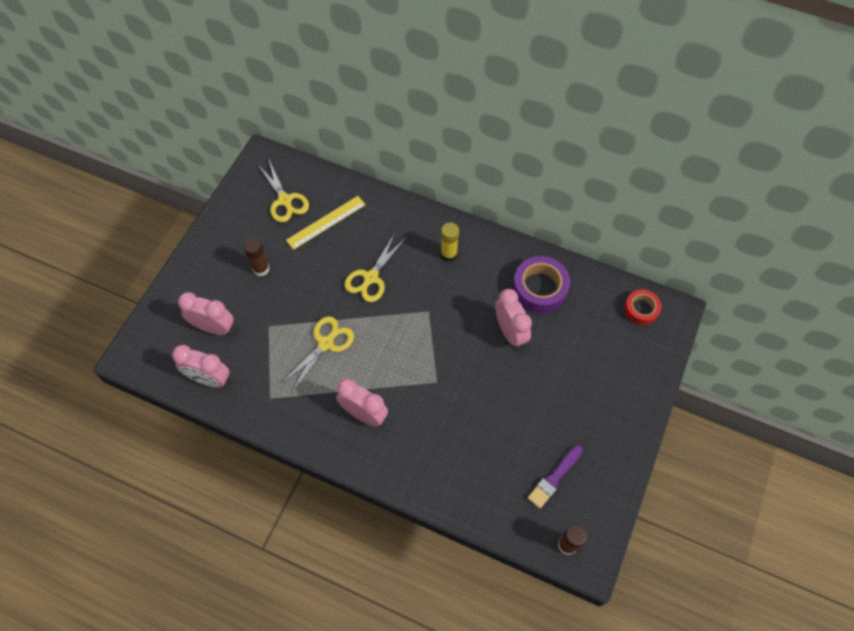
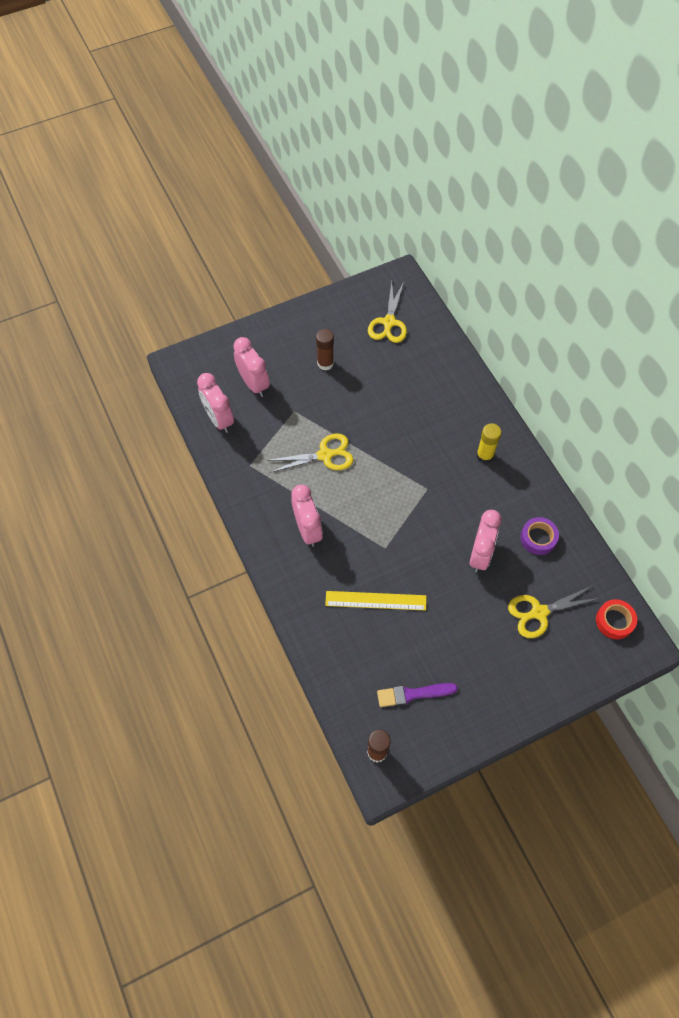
camera: 40 degrees right, 0 degrees up
(326, 222) = (406, 361): yellow ruler -> yellow ruler (375, 600)
(370, 278) = (403, 430): yellow scissors -> yellow scissors (538, 612)
(539, 288) = (538, 538): purple tape -> purple tape, size x0.62

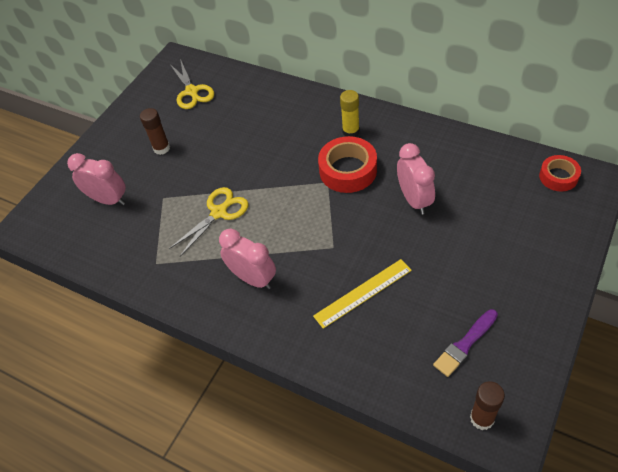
camera: 30 degrees left, 10 degrees down
(219, 419) = (96, 246): pink clock -> none
(452, 490) = (348, 170): none -> red tape
(538, 538) = (446, 160): purple tape -> none
(538, 612) = (499, 210): yellow scissors -> none

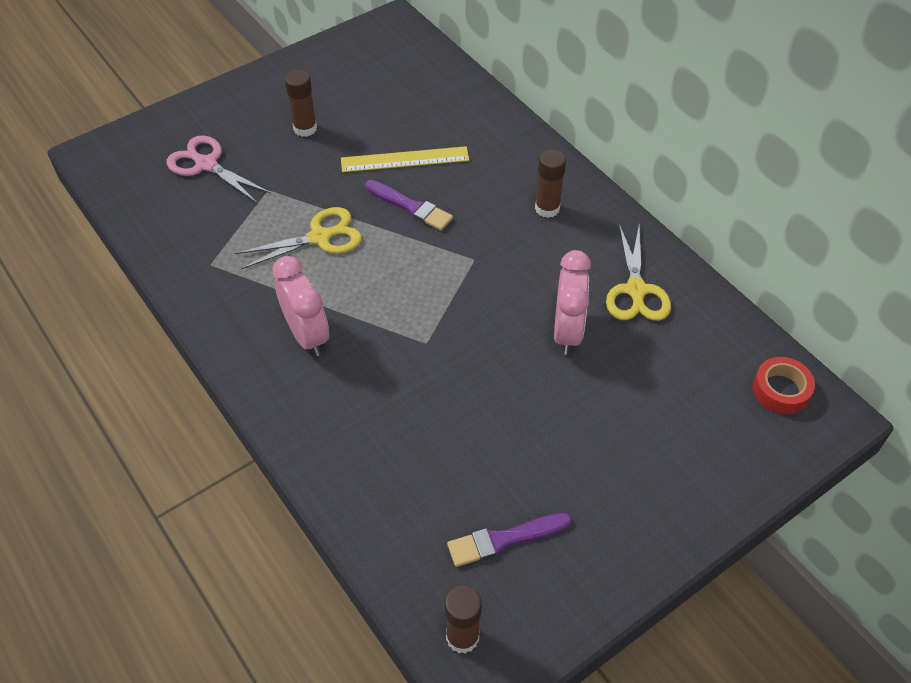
camera: 20 degrees right, 0 degrees up
(108, 200) = (206, 164): pink clock -> pink scissors
(192, 92) = (386, 73): yellow scissors -> yellow scissors (636, 291)
(265, 167) = (410, 207): none -> purple brush
(348, 170) = (509, 256): red tape -> none
(351, 131) = (547, 208): yellow glue stick -> brown glue stick
(363, 293) = (424, 415): yellow ruler -> yellow ruler (405, 159)

